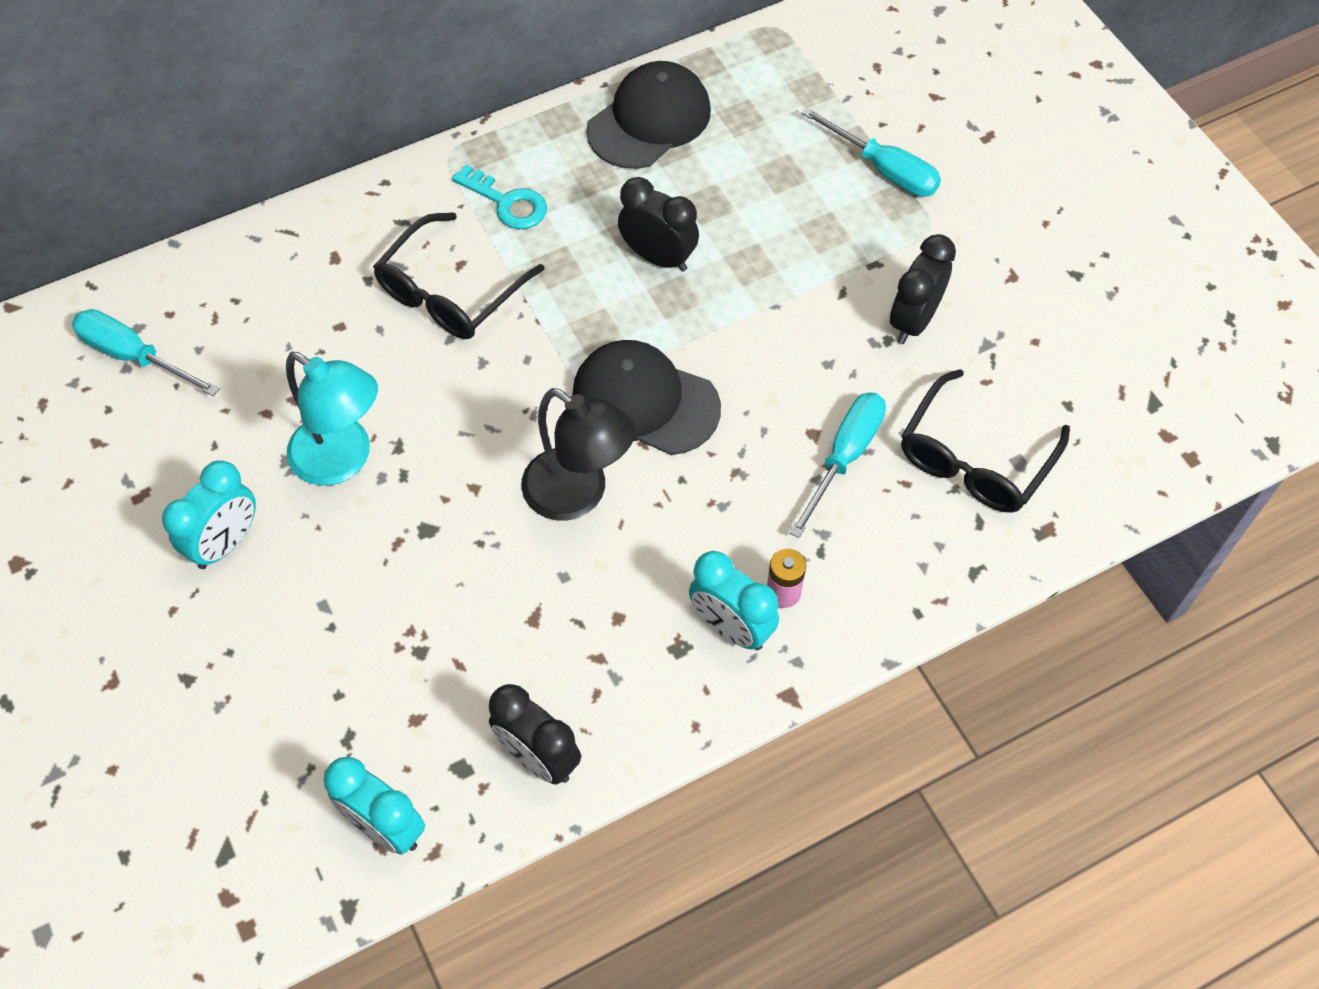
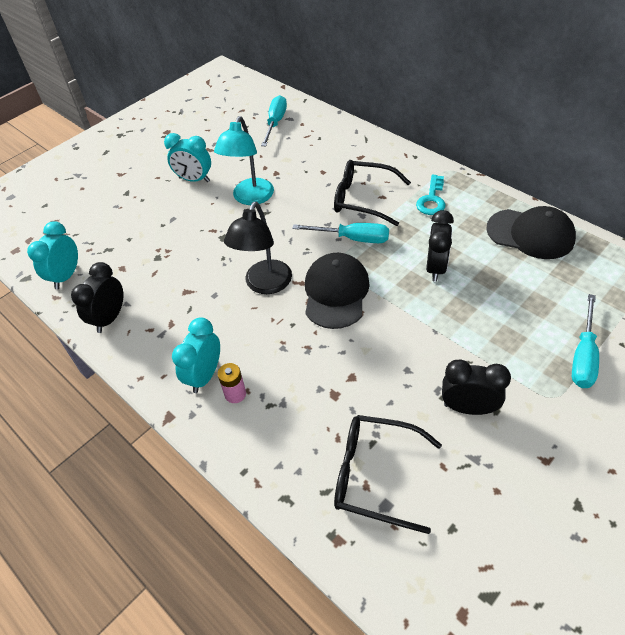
camera: 75 degrees right, 10 degrees down
(844, 457) = (342, 398): turquoise screwdriver -> turquoise screwdriver (352, 238)

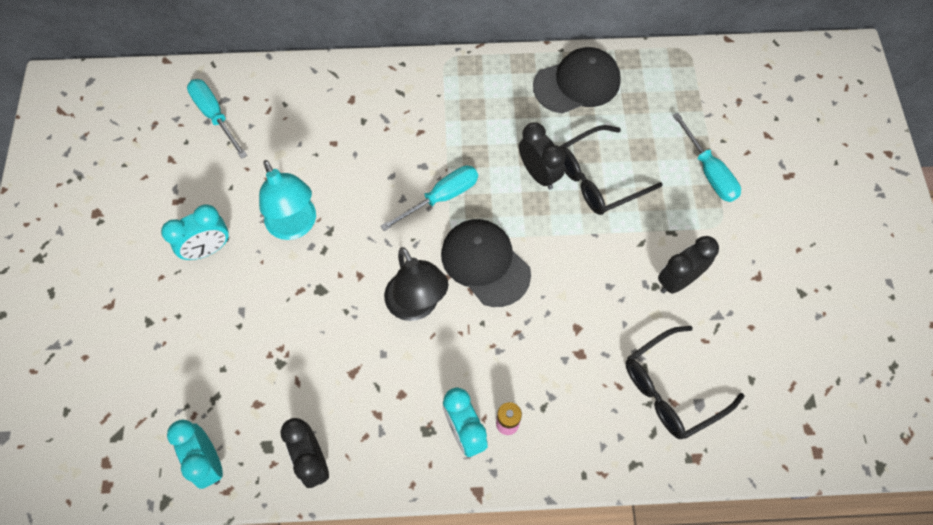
camera: 50 degrees left, 15 degrees up
(364, 199) = (406, 147): black glasses -> black glasses (599, 178)
(432, 199) = (466, 104): turquoise key -> none

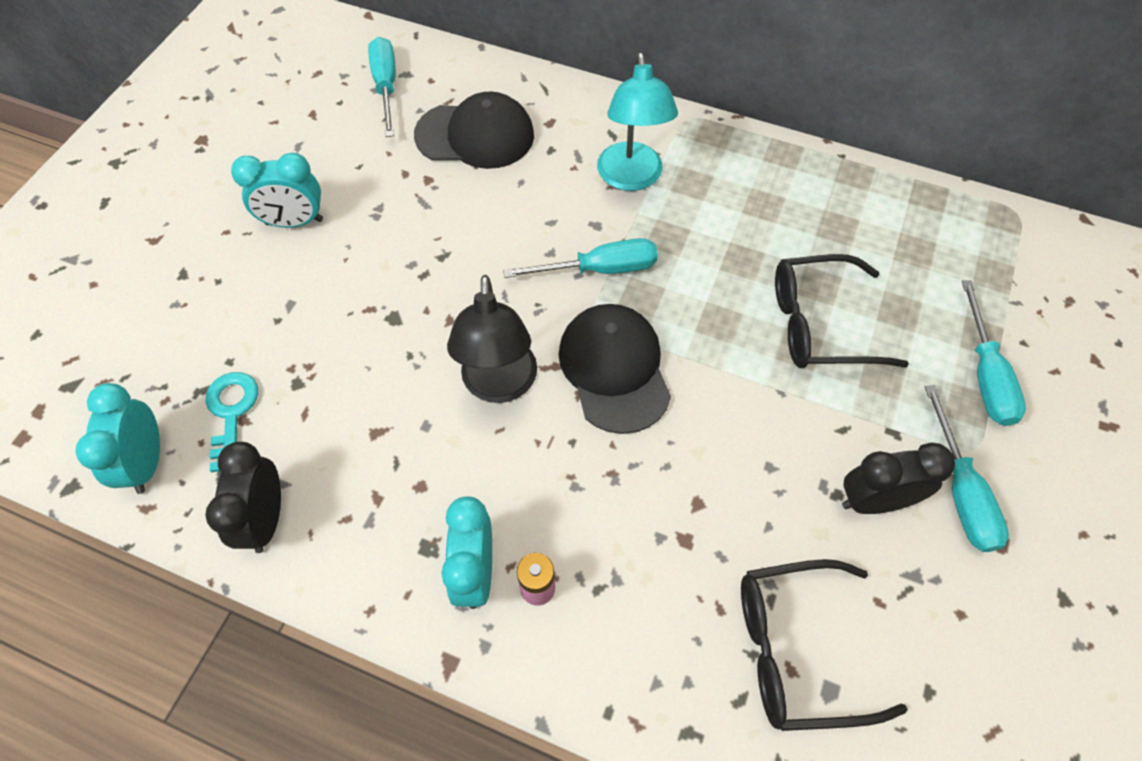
camera: 25 degrees right, 5 degrees down
(246, 403) = (231, 413): none -> turquoise key
(295, 226) = (406, 235): turquoise lamp -> turquoise lamp (631, 178)
(539, 174) = (740, 289): black clock -> none
(577, 83) = (845, 200): black cap -> black cap (475, 135)
(723, 253) = (960, 491): none -> turquoise screwdriver

